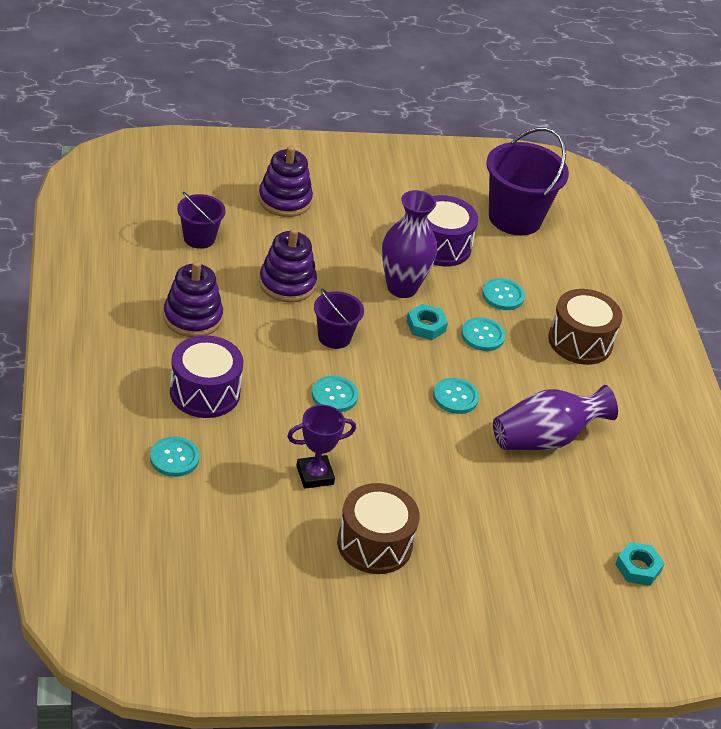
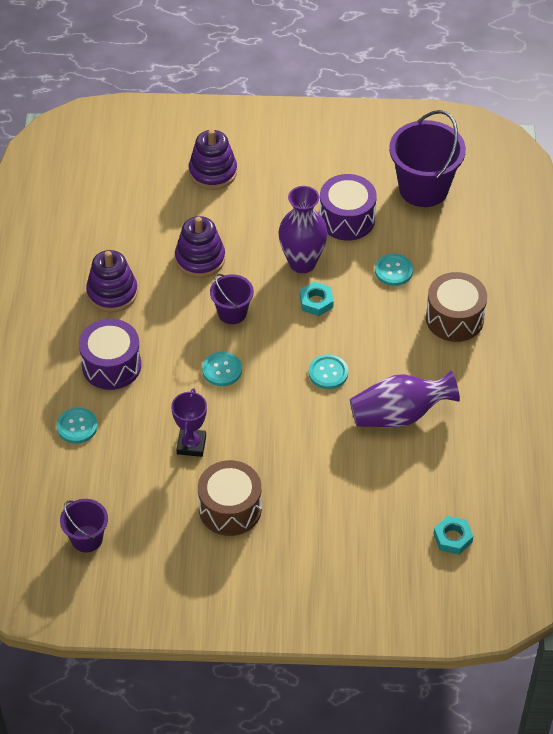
camera: 15 degrees right, 10 degrees up
(199, 238) = (130, 213): purple bucket -> purple bucket (87, 538)
(315, 475) = (191, 445): purple trophy -> purple trophy turned 75 degrees counterclockwise
(482, 335) = (366, 312): turquoise button -> none

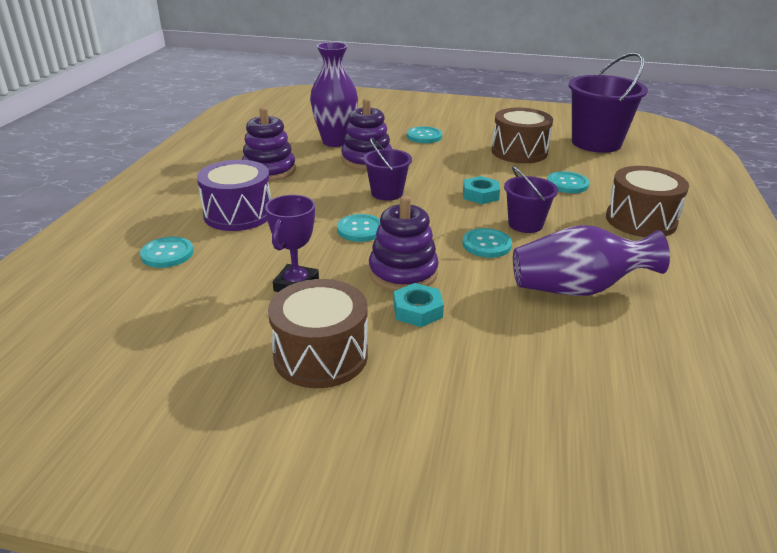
camera: 10 degrees right, 20 degrees down
(87, 538) = (98, 362): purple bucket -> purple bucket (525, 224)
(213, 172) = (397, 120): purple stacking toy -> purple stacking toy (403, 273)
(248, 202) = (424, 136): none -> turquoise button
(302, 263) = (470, 171): purple vase -> purple vase (335, 142)
(347, 219) = (519, 152): purple drum -> brown drum
(452, 538) = (676, 442): turquoise nut -> turquoise nut (417, 310)

